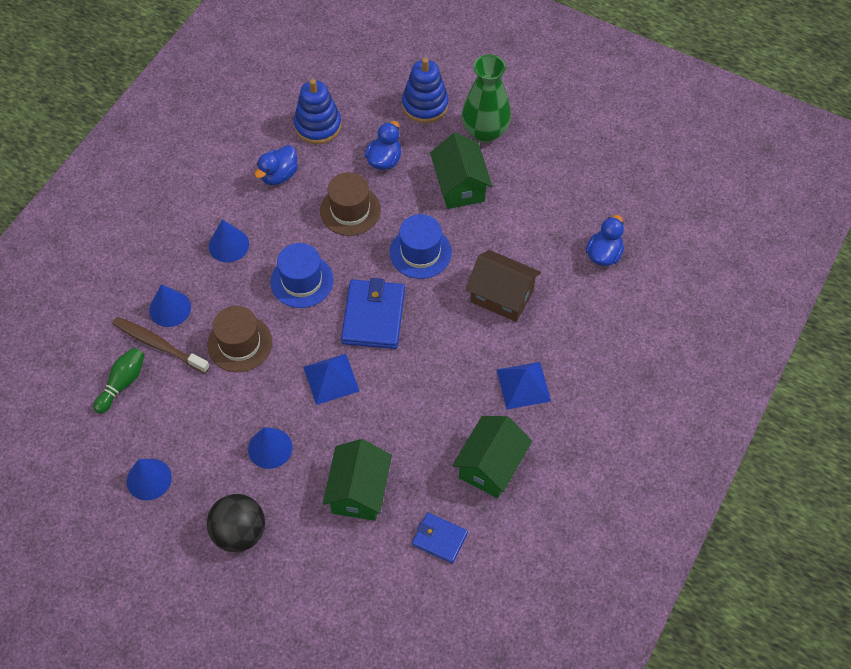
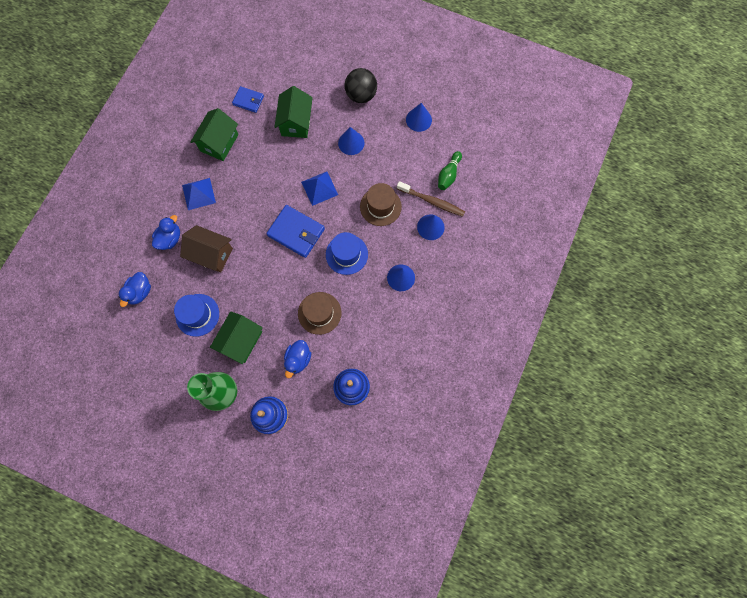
camera: 175 degrees right, 15 degrees up
(279, 175) = (375, 339): blue duck -> blue duck (170, 239)
(373, 316) = (296, 232): blue wallet -> blue wallet turned 60 degrees counterclockwise
(420, 252) = (267, 283): blue hat -> blue hat (197, 315)
(460, 186) = (241, 341): green house -> green house turned 45 degrees clockwise

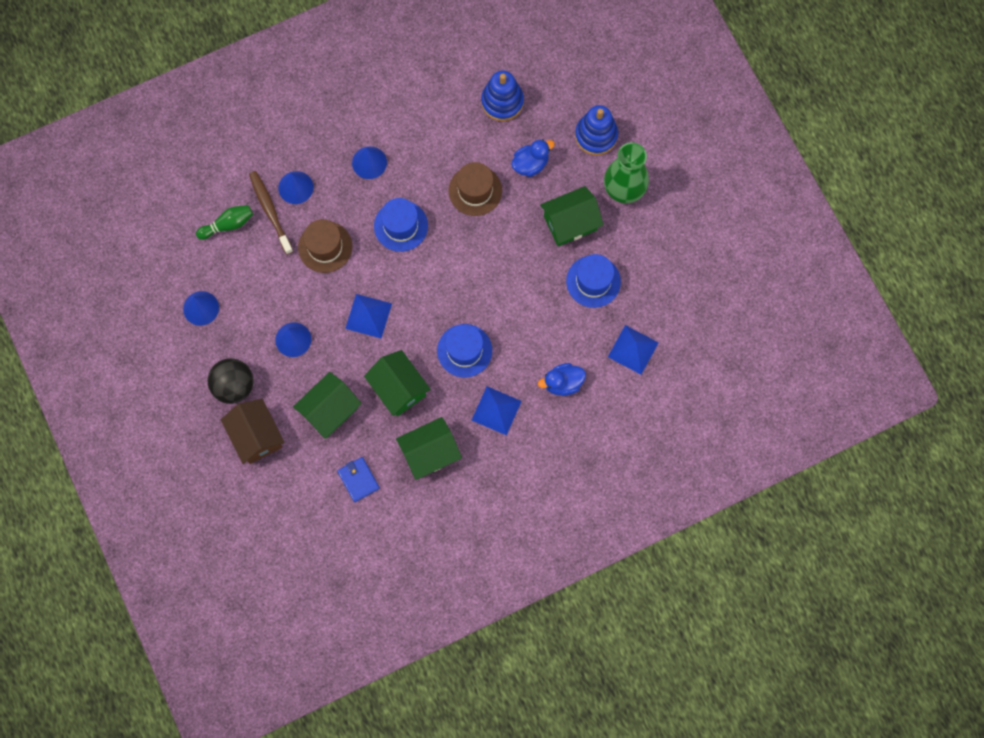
camera: 140 degrees left, 0 degrees up
(140, 292) = (633, 349): blue duck -> blue pyramid
(211, 254) = (533, 333): brown house -> brown house (256, 436)
(245, 212) = (464, 350): none -> blue hat
(266, 163) = (399, 388): none -> green house
(296, 232) = (431, 288): blue wallet -> none

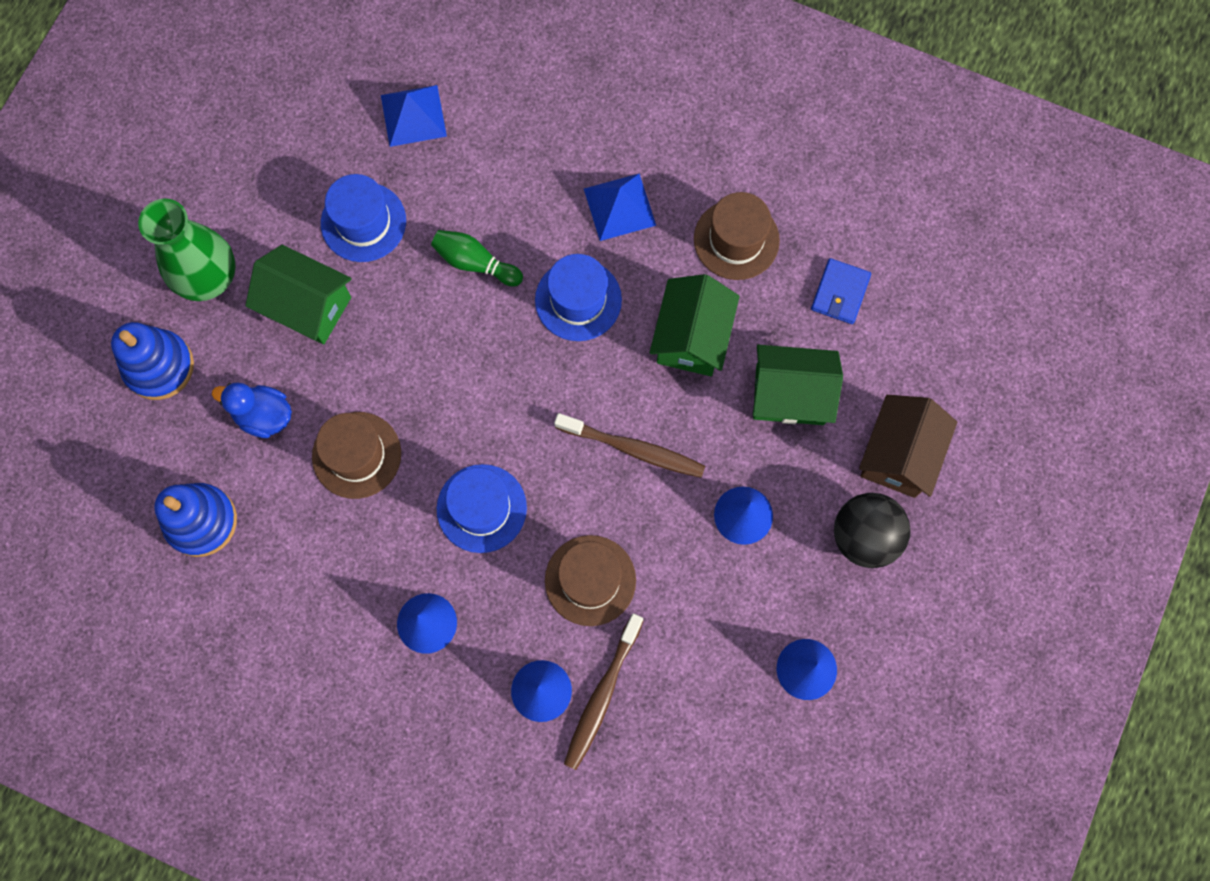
camera: 130 degrees left, 0 degrees up
(228, 225) = (668, 735): green bowling pin -> green bowling pin (475, 263)
(368, 316) = (633, 449): blue pyramid -> brown toothbrush
(429, 453) = (736, 239): green house -> brown hat
(562, 383) = (522, 160): blue duck -> none

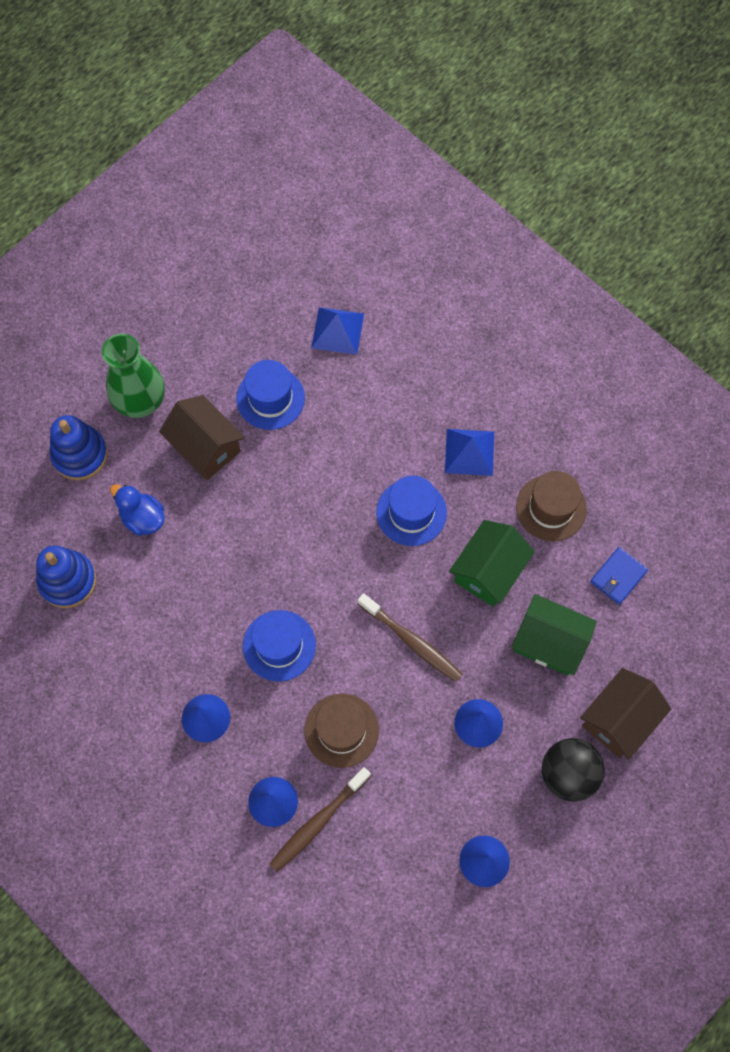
camera: 20 degrees right, 5 degrees down
(307, 306) = (205, 447): green house -> brown house
(356, 455) = (200, 572): brown hat -> none
(475, 263) = (343, 457): green bowling pin -> none

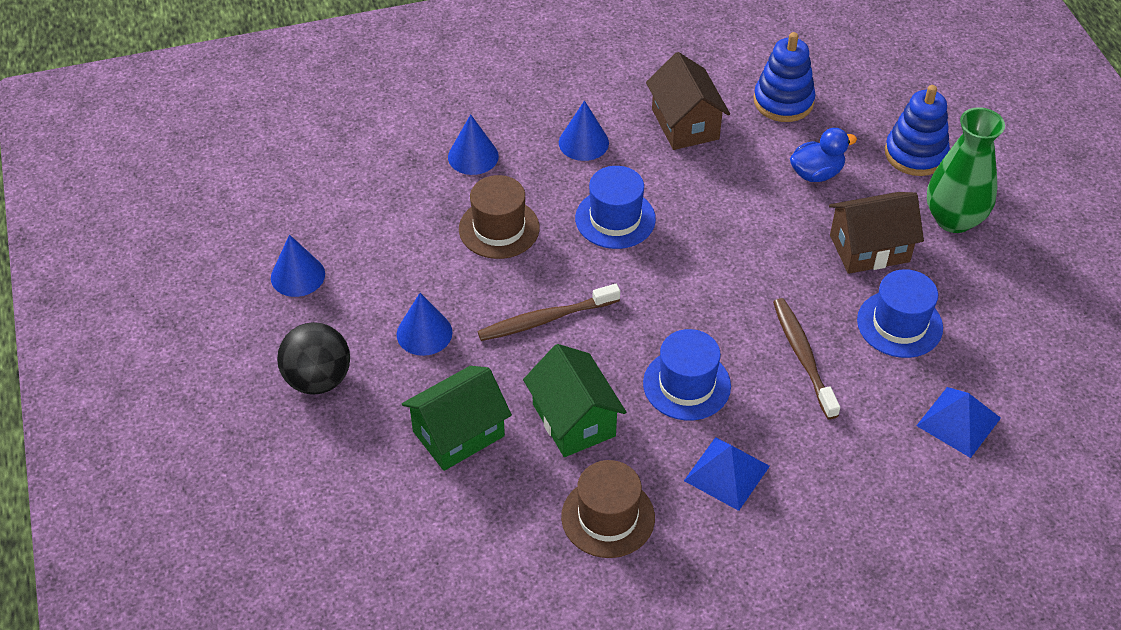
camera: 120 degrees right, 20 degrees down
(318, 822) = (430, 178): brown toothbrush -> brown toothbrush (803, 357)
(618, 577) = (483, 538): blue wallet -> none
(619, 720) = (333, 451): brown house -> brown house (685, 124)

